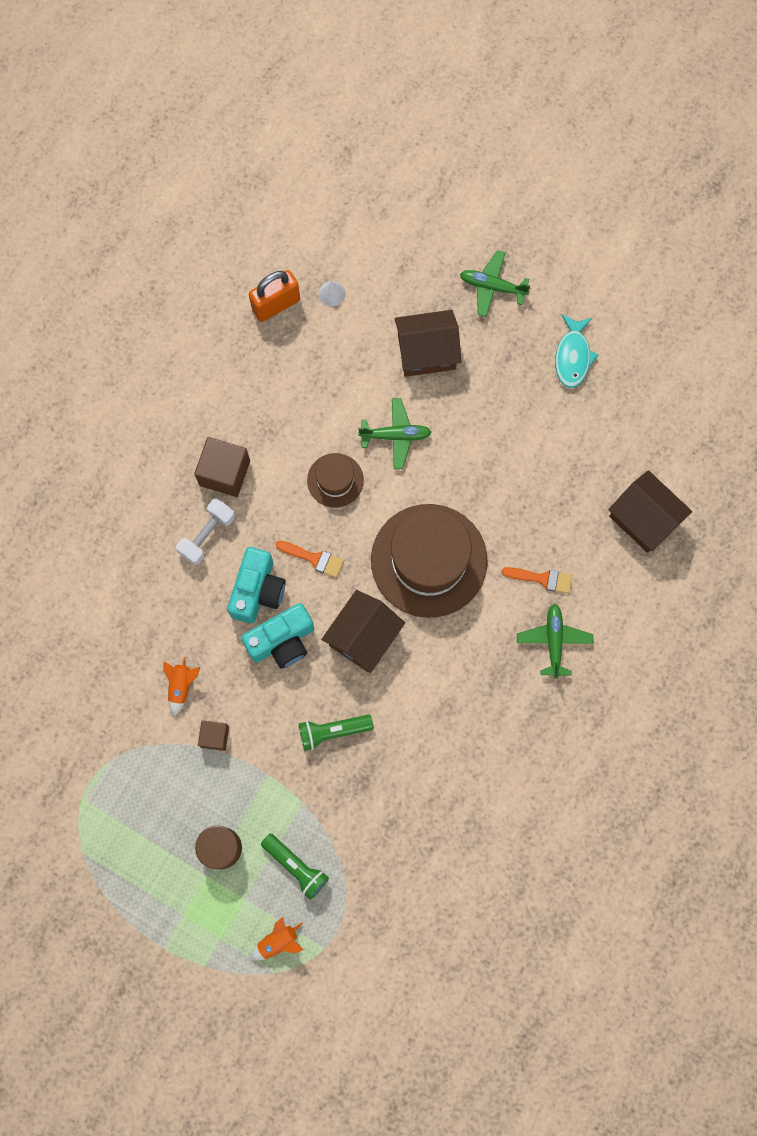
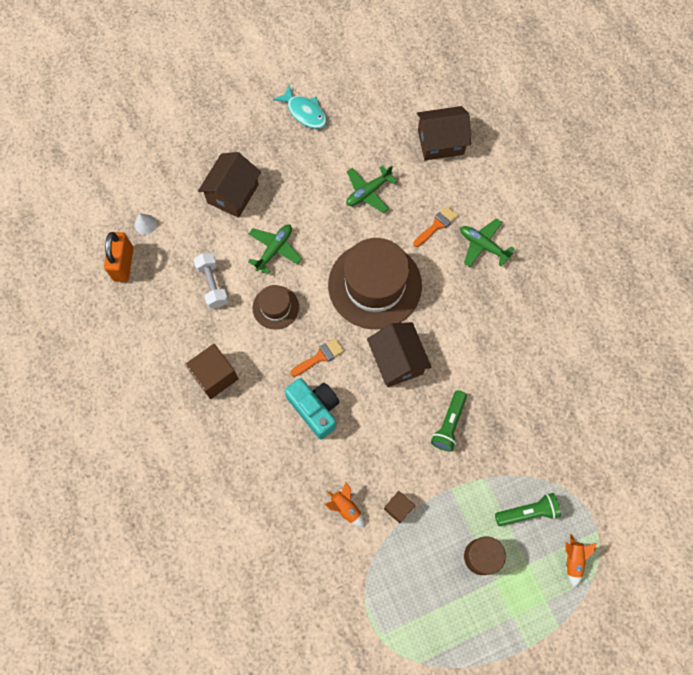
camera: 55 degrees left, 5 degrees down
(207, 535) = (250, 417): white dumbbell -> white dumbbell (213, 284)
(282, 641) = (362, 416): turquoise camera -> none
(492, 287) = (221, 127): green plane -> green plane (368, 192)

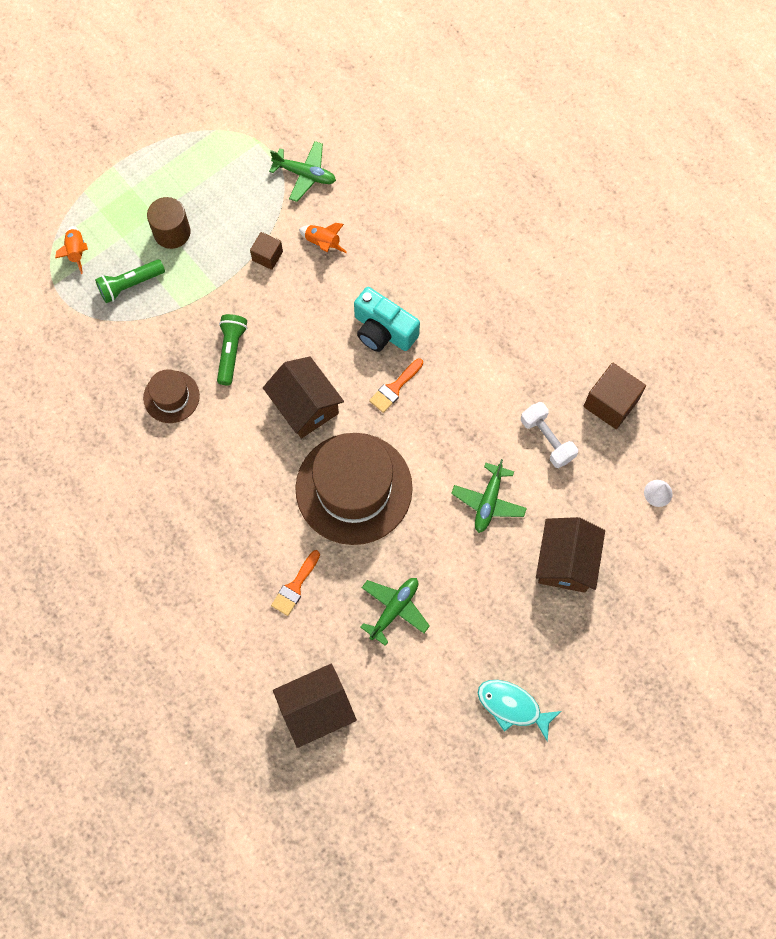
camera: 165 degrees right, 0 degrees up
(123, 264) = (662, 437): orange padlock -> none
(215, 376) = (506, 338): brown cube -> brown cube (611, 403)
(275, 307) = (463, 431): brown hat -> brown hat (171, 397)
(483, 245) = (231, 574): green plane -> green plane (305, 174)

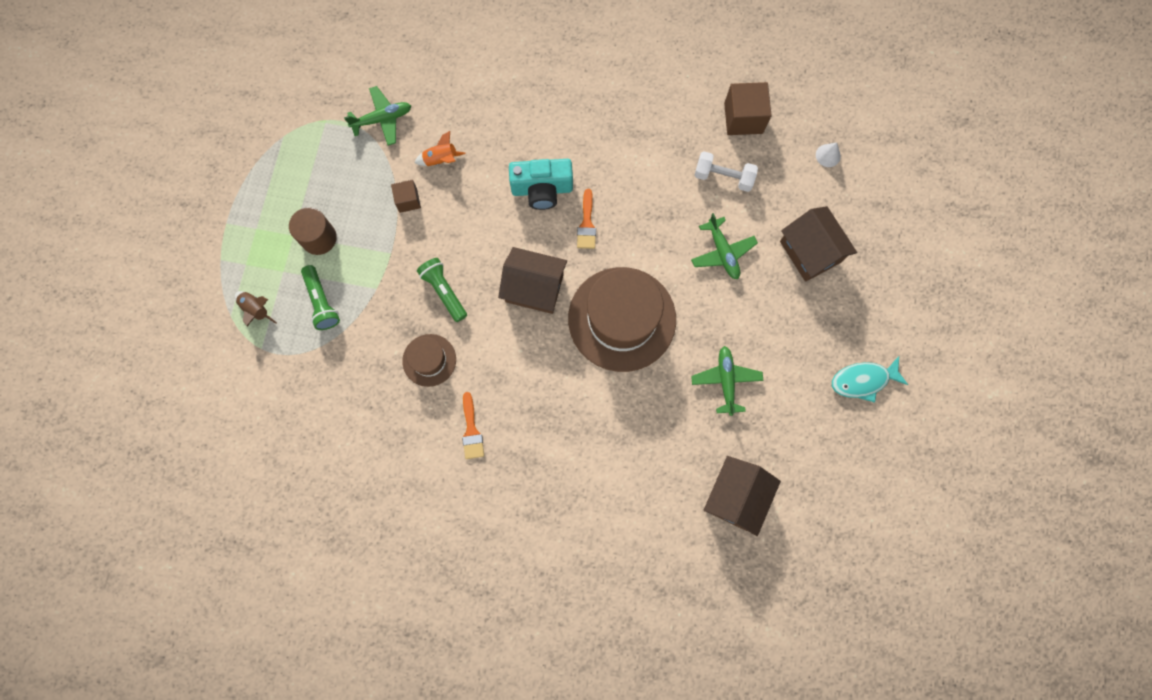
camera: 40 degrees left, 5 degrees up
(76, 252) = (256, 310): orange rocket -> brown rocket
(130, 285) = (322, 302): green flashlight -> green flashlight turned 45 degrees counterclockwise
(295, 586) = (643, 423): orange brush -> orange brush (471, 431)

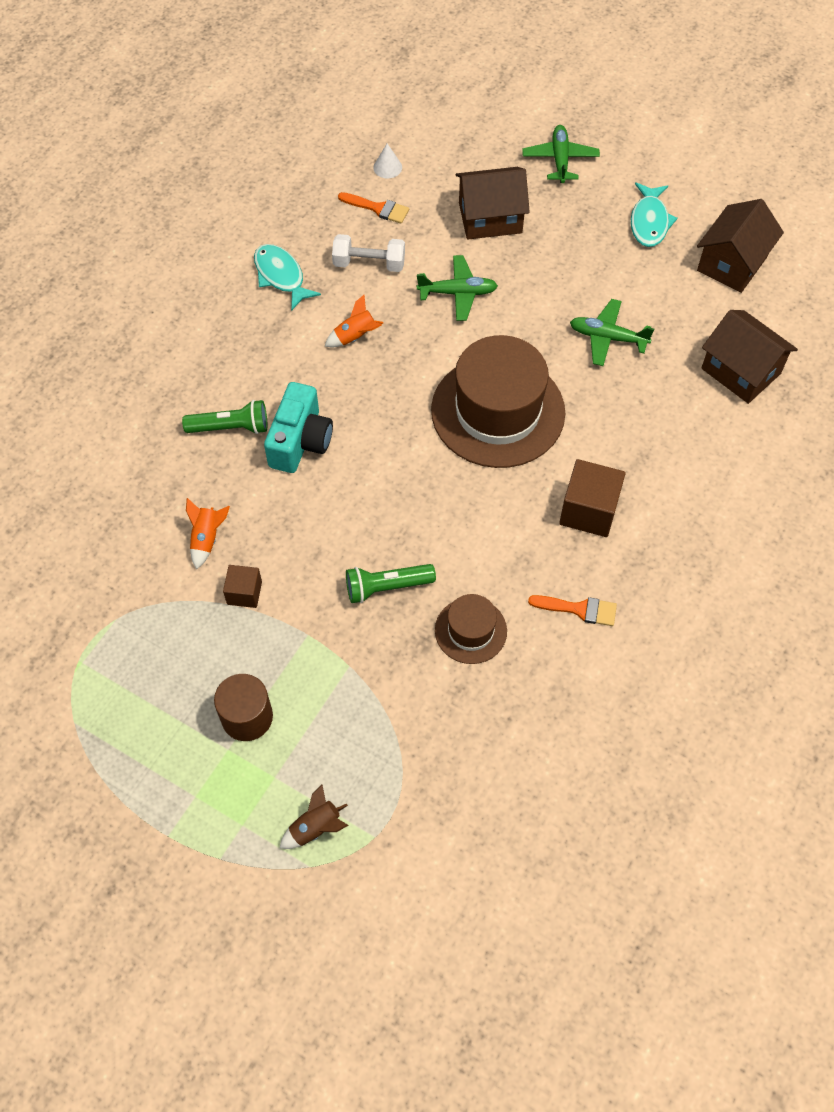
camera: 70 degrees left, 15 degrees down
(322, 302) = (340, 738): green flashlight -> green flashlight (230, 427)
(382, 119) = (114, 590): green plane -> green plane (560, 159)
(534, 288) = (423, 487): brown house -> brown house (732, 263)
(587, 224) = (366, 409): orange brush -> orange brush (378, 208)
(649, 193) = (355, 337): none -> orange rocket
(684, 119) = (281, 276): none -> turquoise fish
(723, 177) = (369, 263): white dumbbell -> white dumbbell turned 60 degrees clockwise
(743, 118) = (307, 223): brown cube -> brown cube (589, 511)

